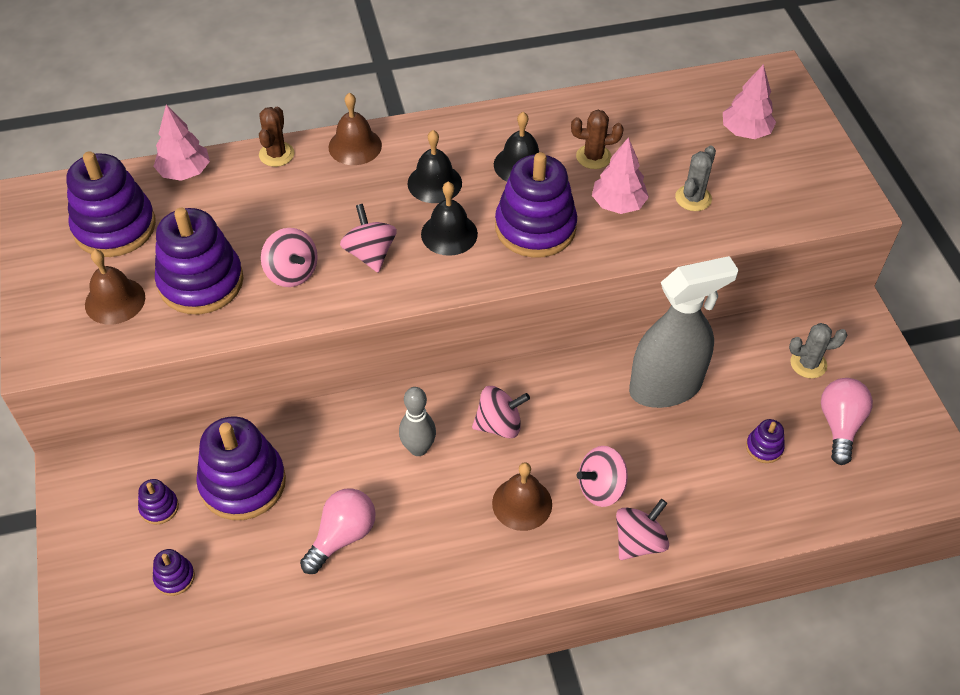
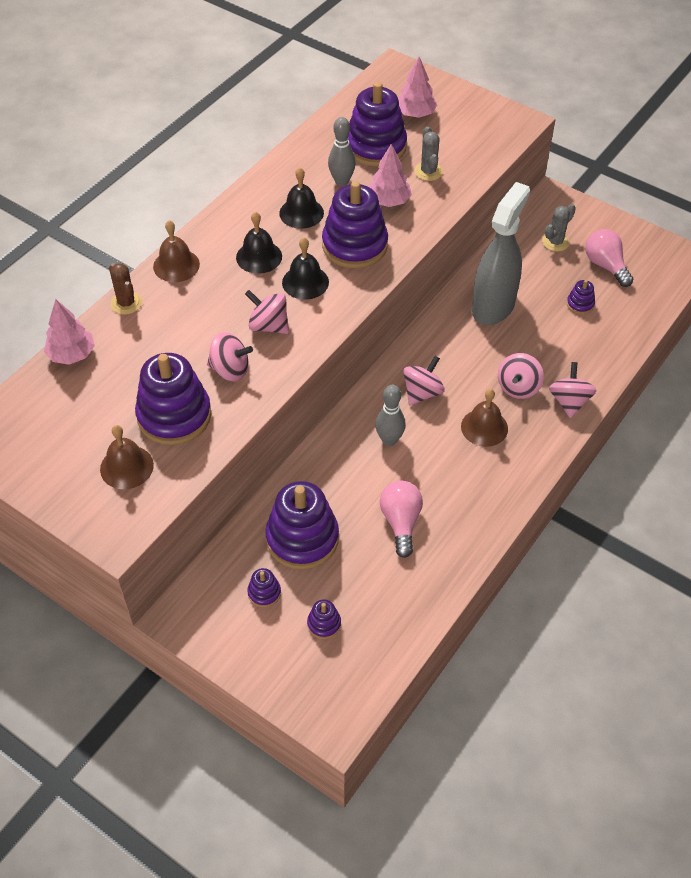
camera: 40 degrees left, 0 degrees up
(115, 227) = (64, 422): purple stacking toy -> purple stacking toy (376, 147)
(593, 157) = (341, 181): brown cactus -> grey bowling pin

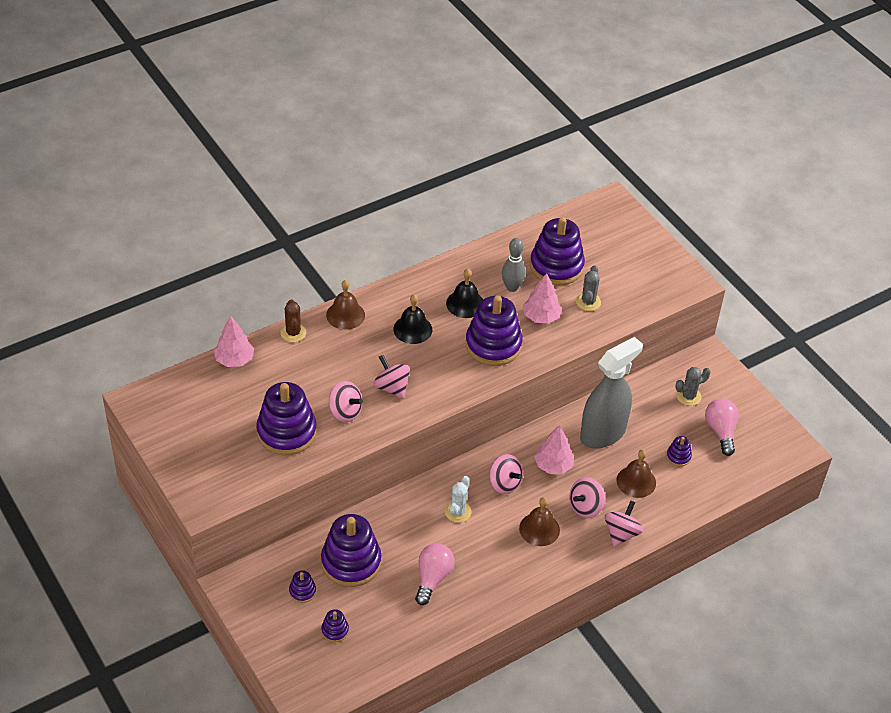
camera: 20 degrees right, 5 degrees down
(126, 467) = (234, 458): brown bell -> brown bell (636, 481)
(305, 282) = (438, 362): black bell -> none
(389, 440) = (458, 512): grey bowling pin -> white cactus
(415, 114) = (605, 248): pink tree -> pink tree (553, 465)
(422, 393) = (504, 484): pink spinning top -> pink spinning top turned 75 degrees clockwise

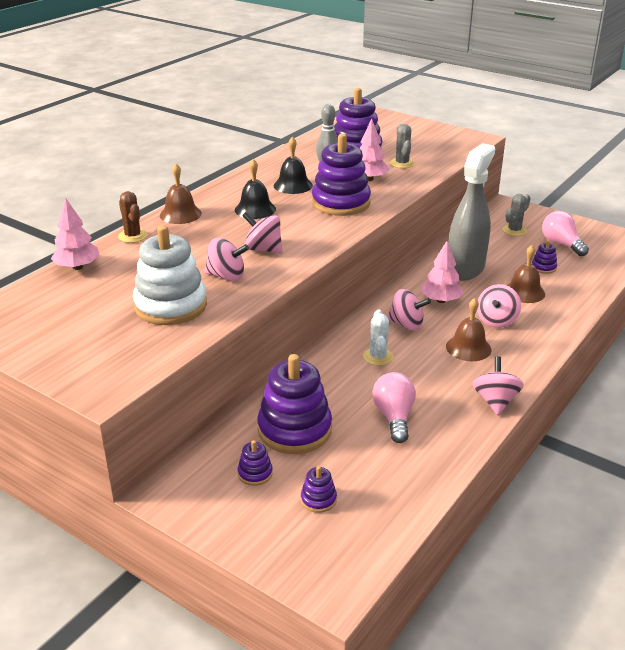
camera: 20 degrees left, 15 degrees down
(286, 432) = (171, 306): purple stacking toy -> white stacking toy
(621, 533) = (546, 330): pink spinning top -> pink spinning top (495, 401)

